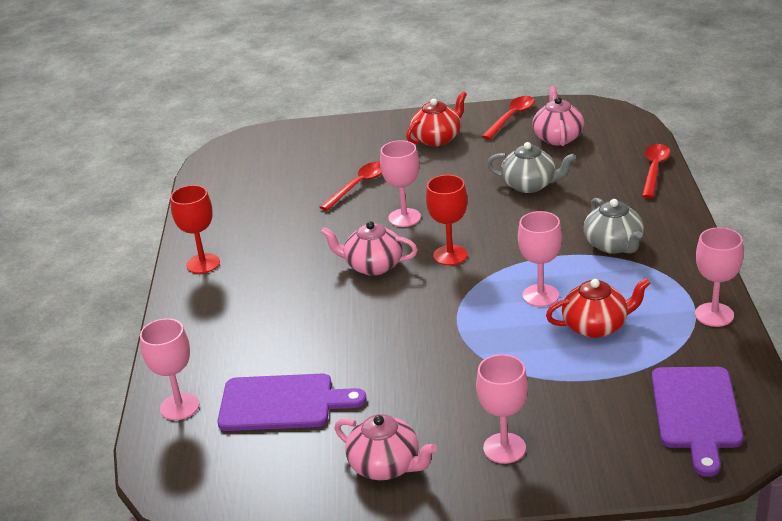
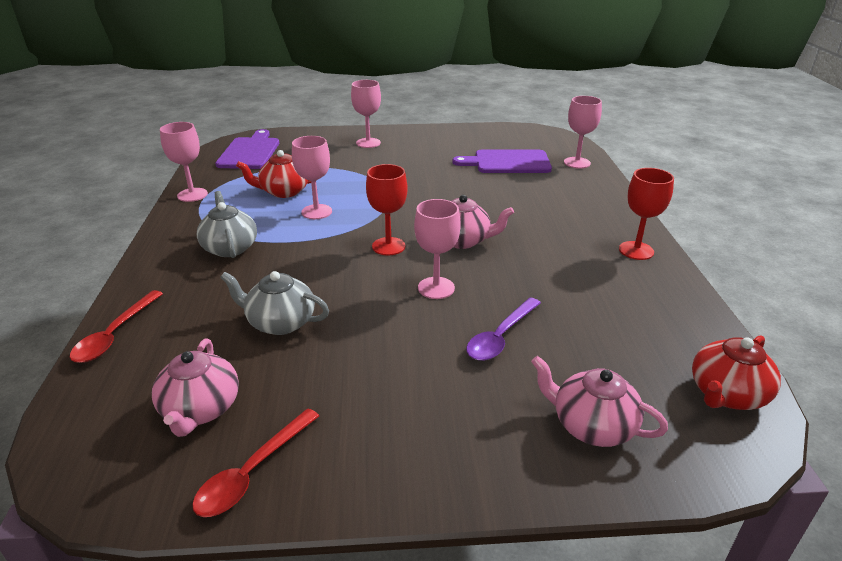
camera: 175 degrees right, 0 degrees up
(358, 186) = (500, 337): red spoon -> purple spoon
(386, 466) = (436, 139): pink teapot -> pink teapot (592, 425)
(437, 139) = (391, 424): red teapot -> red teapot (726, 394)

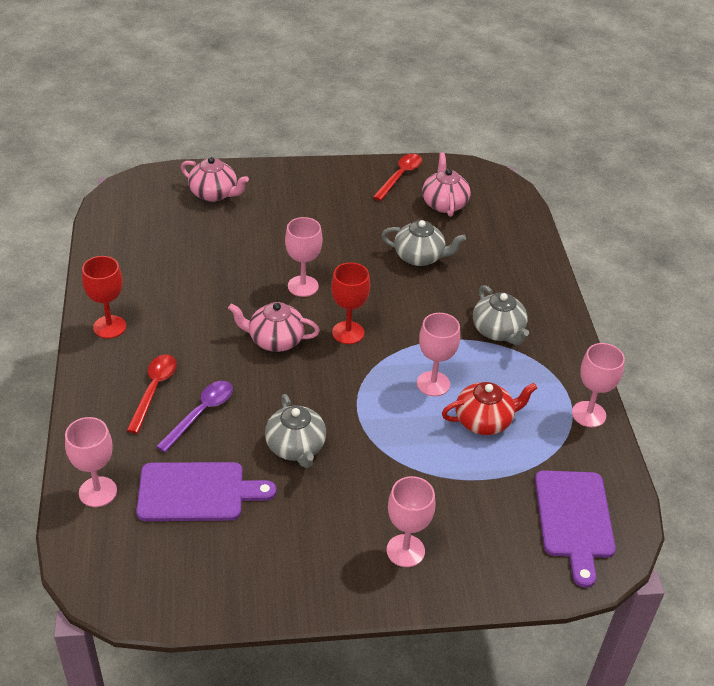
camera: 175 degrees right, 10 degrees up
(115, 334) = (533, 248): red spoon -> red spoon (154, 390)
(439, 180) = (296, 447): none -> grey teapot
(500, 337) = (257, 245): purple spoon -> purple spoon (201, 413)
(726, 394) = (122, 208): red teapot -> none

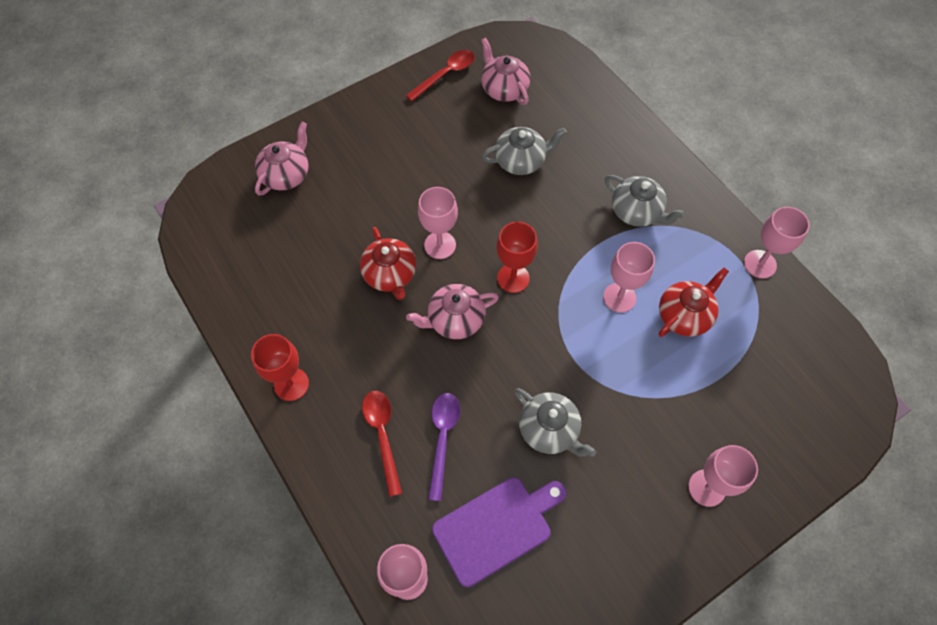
camera: 25 degrees left, 20 degrees up
(214, 194) = (286, 175): pink teapot -> pink teapot turned 60 degrees counterclockwise
(245, 289) = (390, 275): none -> red teapot
(400, 176) = (445, 75): red spoon -> red spoon turned 45 degrees clockwise
(574, 519) = (813, 379): purple cutting board -> none

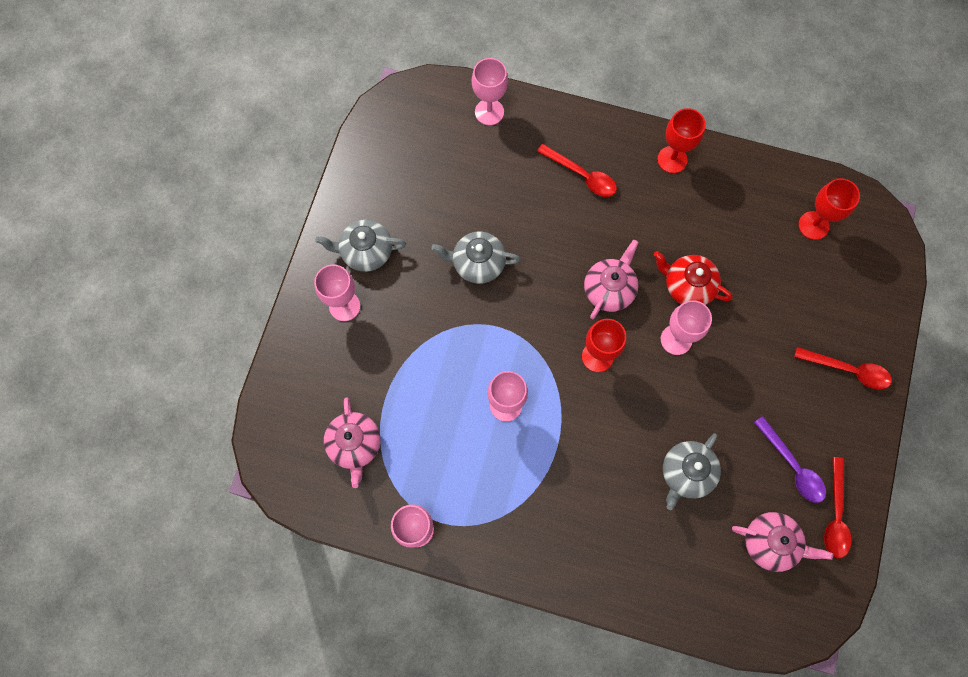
camera: 140 degrees right, 10 degrees up
(246, 243) = (813, 225): none -> red goblet
(286, 175) = (850, 302): pink teapot -> pink teapot (355, 445)
(340, 139) = (848, 370): none -> red spoon
(443, 438) = (542, 203): purple spoon -> purple spoon (792, 466)
(496, 528) = (461, 178): purple cutting board -> none
(636, 212) = (551, 500): grey teapot -> grey teapot (365, 252)
(684, 315) = (446, 430): red teapot -> none

